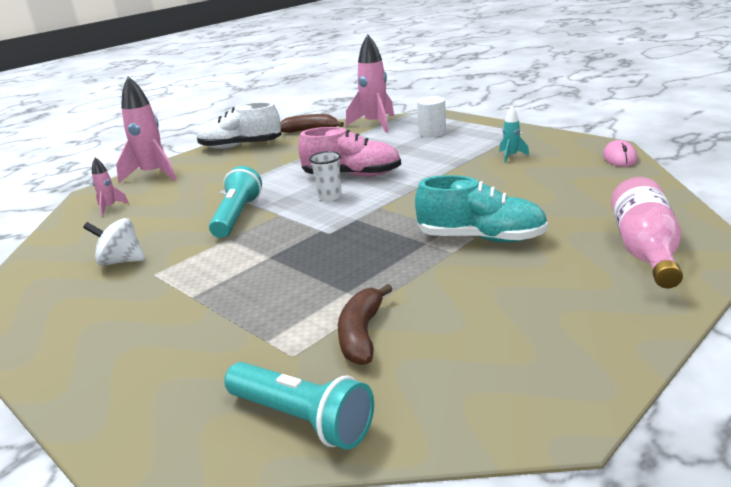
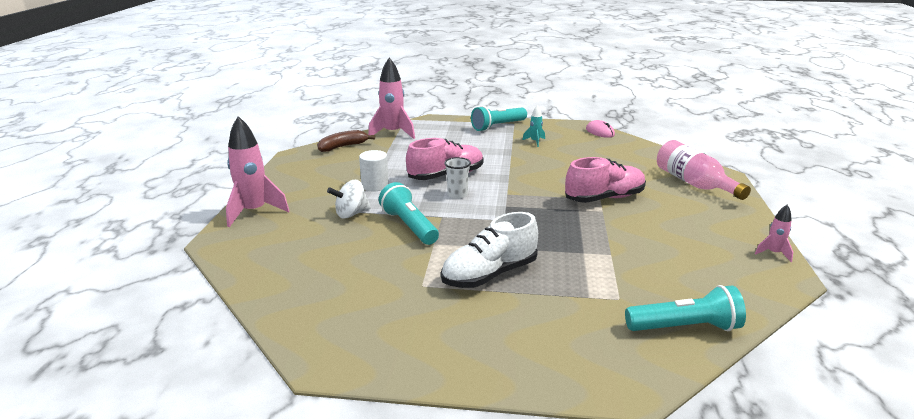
camera: 40 degrees left, 0 degrees up
(110, 207) = (267, 249): pink rocket -> pink rocket (773, 253)
(121, 261) = (373, 286): white spinning top -> white spinning top (351, 214)
(240, 146) = (298, 171): white shoe -> white shoe (489, 274)
(361, 334) = (635, 273): brown banana -> none
(432, 133) = (451, 133): white cylinder -> white cylinder (375, 186)
(481, 238) = (604, 198): turquoise shoe -> pink shoe
(497, 132) = (498, 126): none -> turquoise flashlight

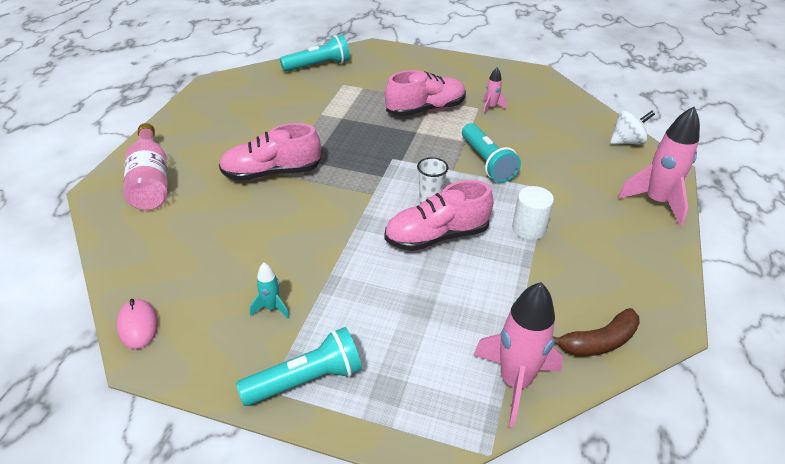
camera: 170 degrees left, 15 degrees up
(351, 214) = (548, 185): white spinning top -> white spinning top (627, 141)
(489, 274) = (425, 109): white shoe -> pink shoe
(685, 327) = (318, 66): turquoise flashlight -> turquoise flashlight turned 150 degrees clockwise
(773, 253) = (194, 99): pink rocket -> pink rocket (491, 107)

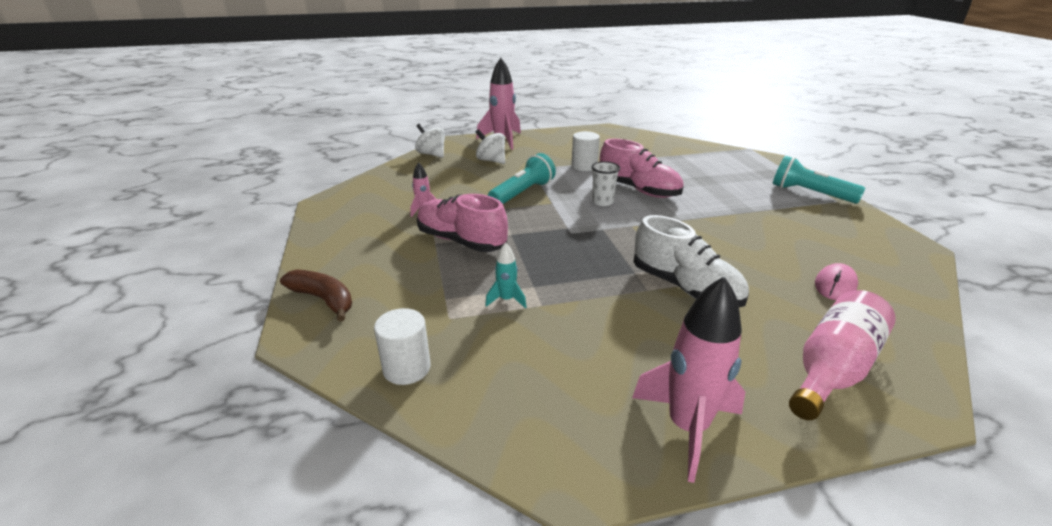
camera: 120 degrees left, 10 degrees down
(138, 325) = (915, 264): pink mouse -> pink mouse (835, 285)
(271, 173) = (685, 288): pink shoe -> white shoe
(272, 308) = (798, 221): turquoise rocket -> turquoise rocket (506, 300)
(318, 66) = (406, 368): turquoise flashlight -> white cylinder
(515, 382) = (705, 150): pink rocket -> pink rocket (687, 427)
(586, 171) = (491, 160): none -> white spinning top
(598, 342) = (646, 139): brown banana -> brown banana (323, 299)

